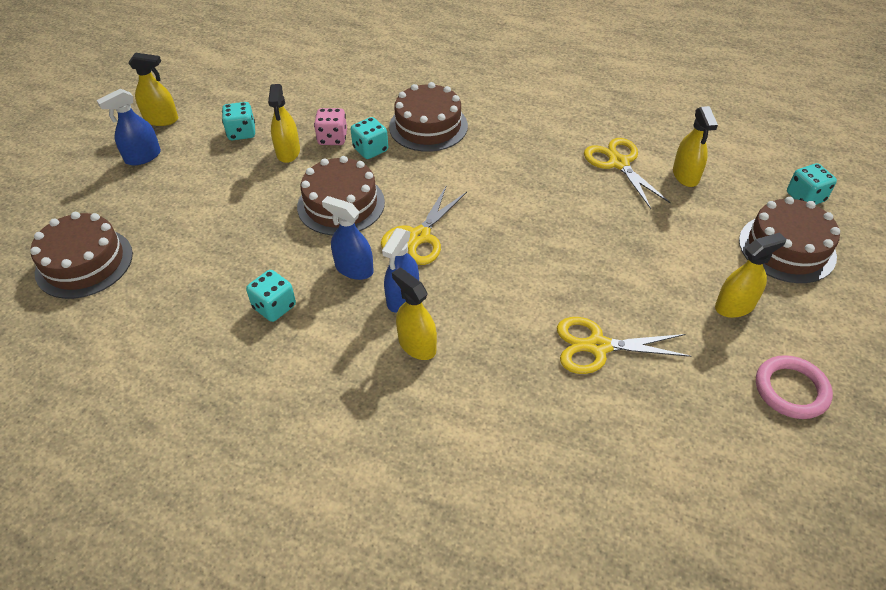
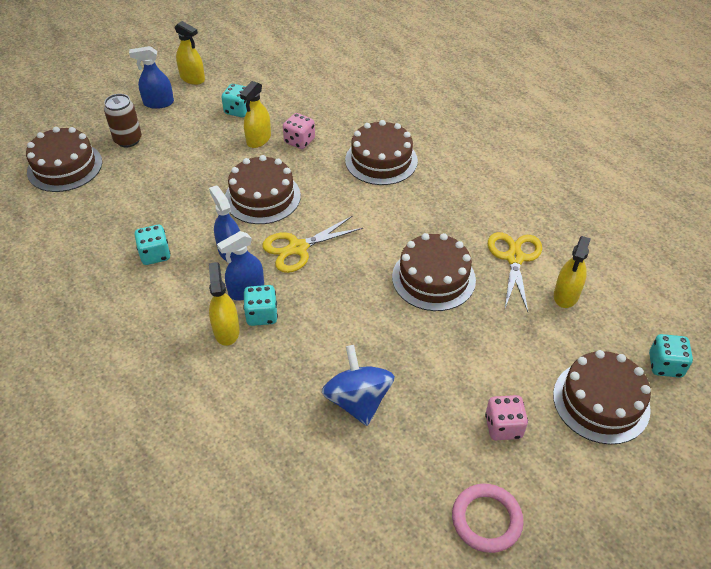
camera: 30 degrees right, 0 degrees up
(139, 206) = (128, 140): none -> brown can
(370, 150) = (320, 162): turquoise dice -> turquoise dice (262, 315)
(567, 209) = (433, 278): none -> brown cake
(598, 346) = (358, 400): yellow scissors -> blue spinning top
(734, 306) = (503, 426): yellow spray bottle -> pink dice

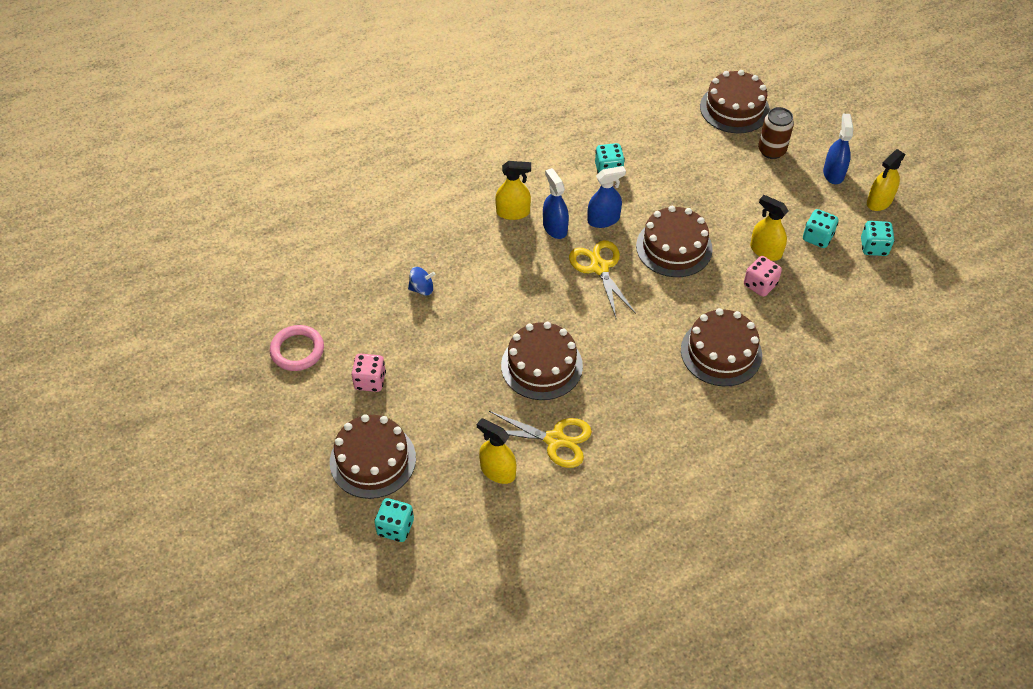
camera: 100 degrees right, 5 degrees up
(262, 315) = (524, 236): turquoise dice -> turquoise dice (874, 247)
(358, 400) = (422, 289): blue spinning top -> blue spinning top, size x0.53

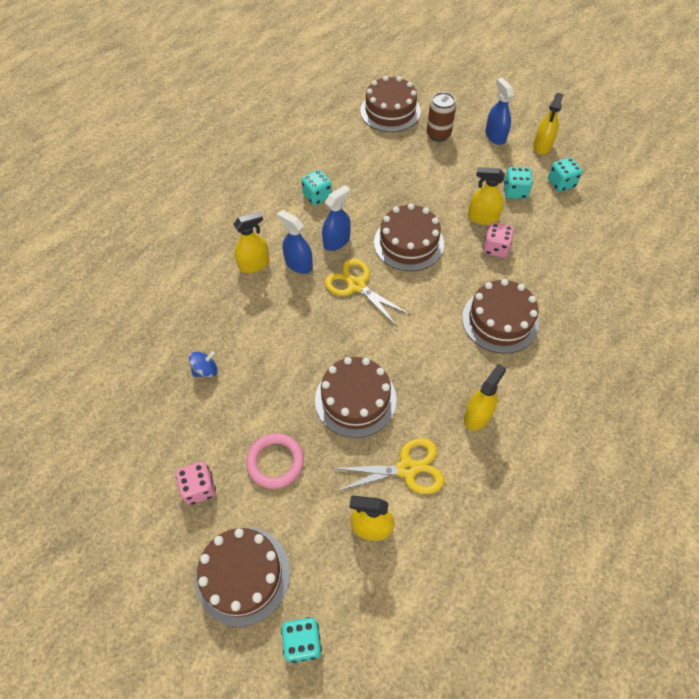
camera: 25 degrees left, 5 degrees up
(297, 350) = (108, 488): pink ring -> pink ring (275, 462)
(646, 424) = (477, 415): none -> yellow spray bottle

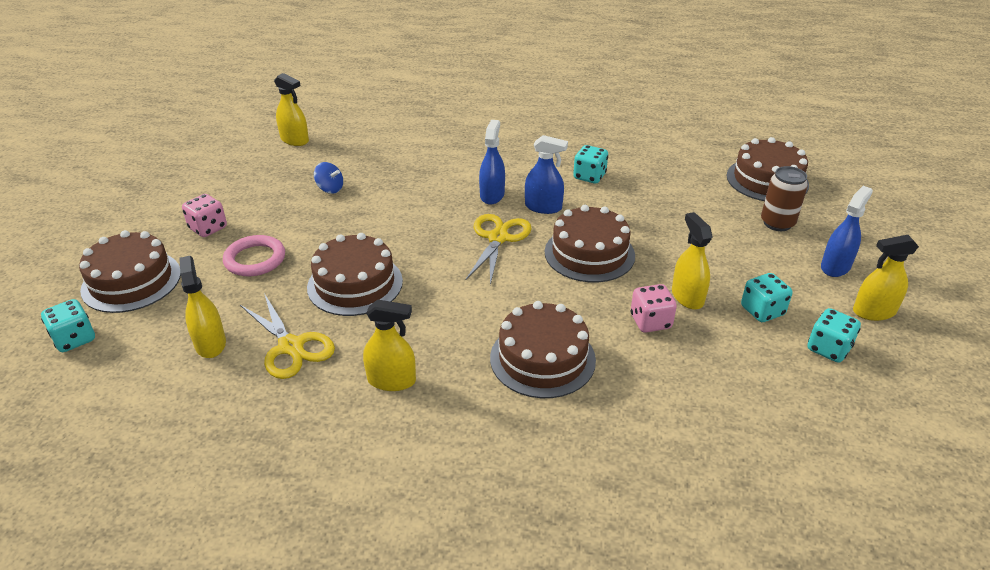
camera: 60 degrees right, 20 degrees down
(254, 264) = (468, 172): yellow spray bottle -> yellow spray bottle (294, 140)

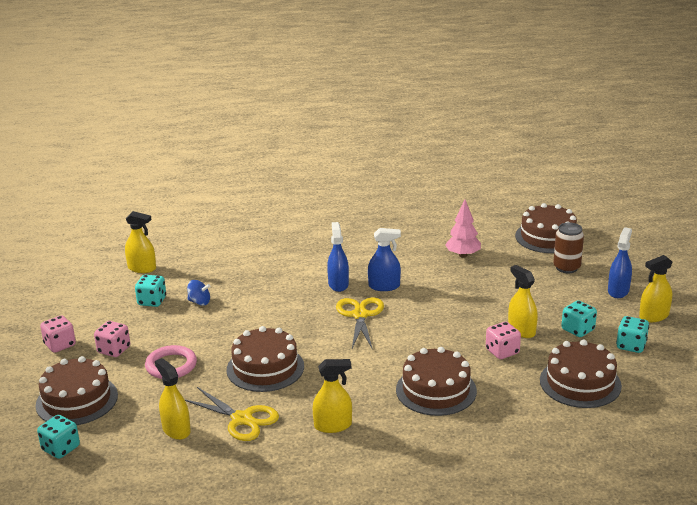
camera: 15 degrees left, 10 degrees down
(158, 211) = (60, 345): none -> pink dice
(589, 176) = (409, 257): turquoise dice -> turquoise dice (152, 301)
(589, 253) = (436, 314): brown cake -> brown cake (580, 383)
(653, 185) = (463, 255): none -> pink tree

